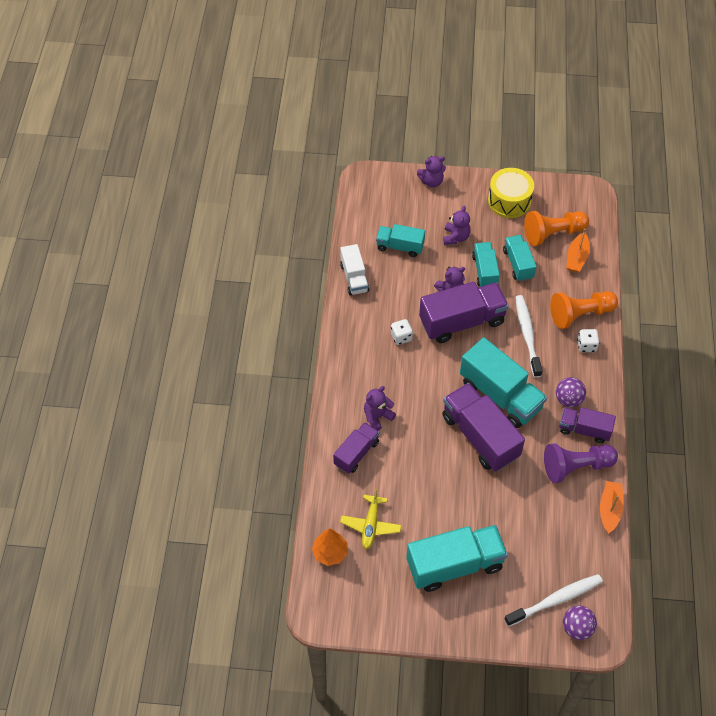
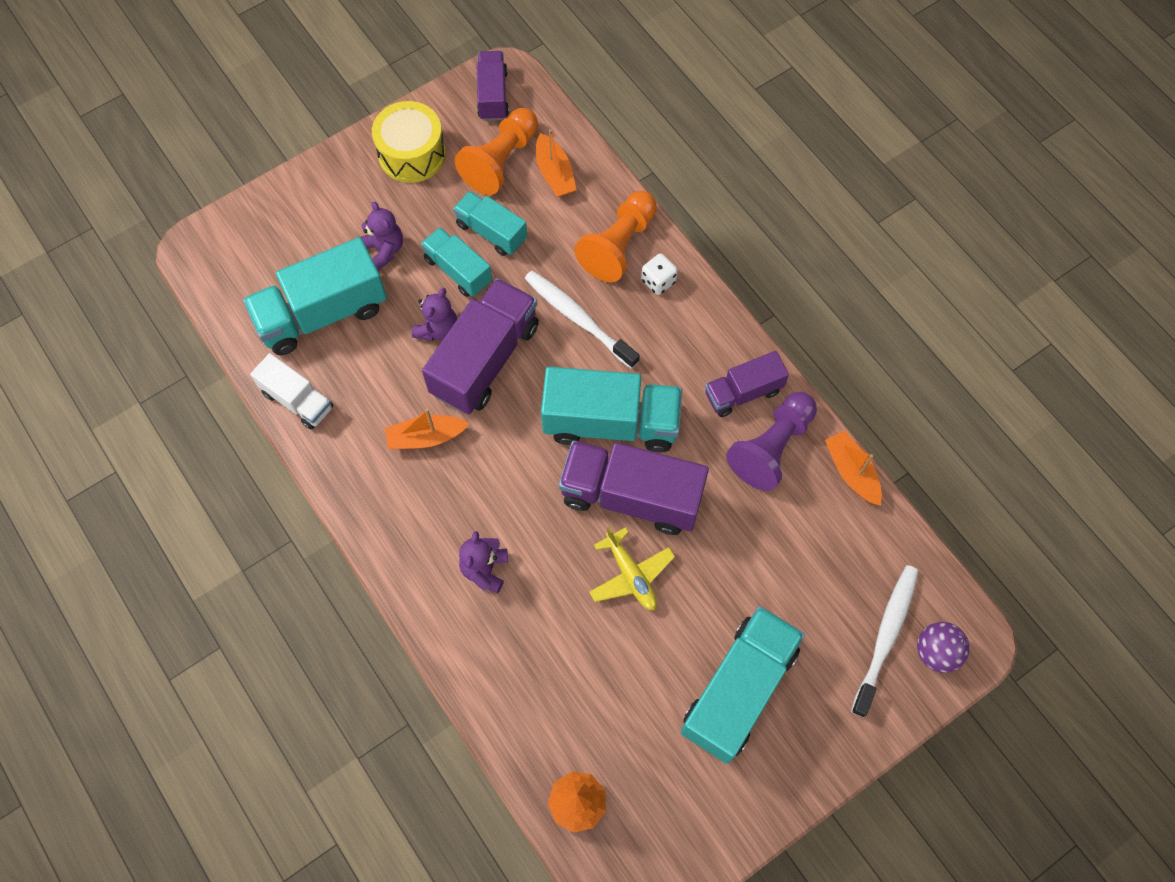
camera: 40 degrees left, 10 degrees up
(356, 453) = (499, 640): purple truck -> purple truck (492, 95)
(370, 525) = (596, 723): yellow plane -> yellow plane (630, 575)
(400, 246) = (322, 313): turquoise truck -> turquoise truck, size x1.72
(401, 337) = (426, 437): white dice -> orange boat
(431, 181) = (290, 194): purple teddy bear -> none
(568, 399) = (694, 367): purple ball -> none

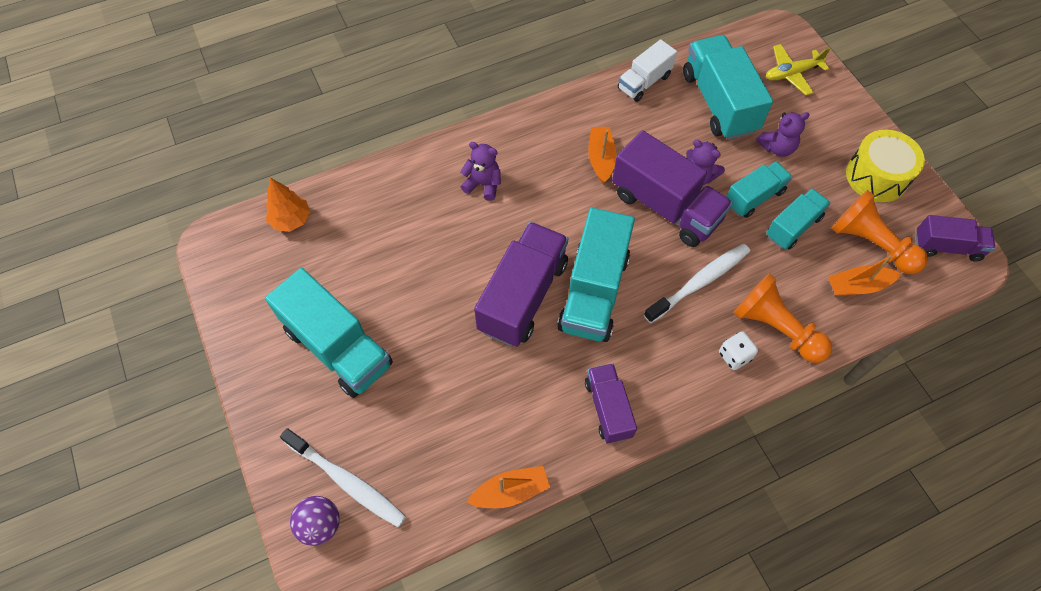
camera: 100 degrees right, 5 degrees down
(630, 575) = (454, 284): yellow plane -> yellow plane (792, 73)
(771, 447) = (548, 422): purple pawn -> none

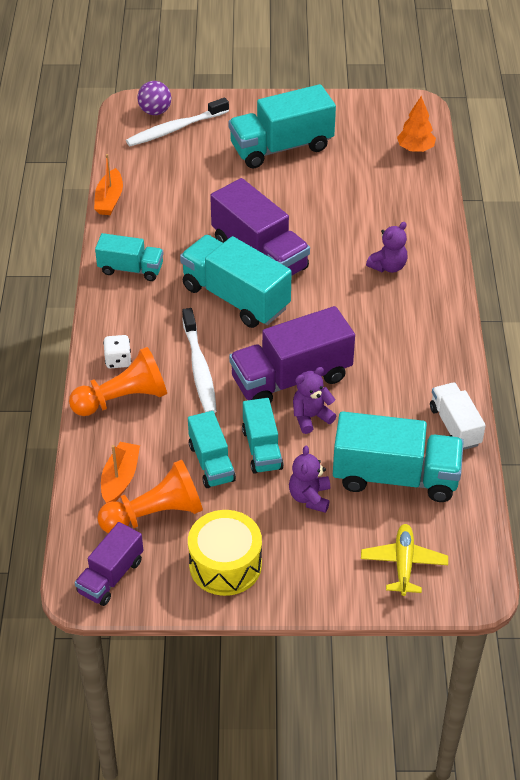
camera: 115 degrees right, 15 degrees down
(601, 159) = (373, 354): orange boat -> none
(608, 408) = (131, 269): purple truck -> turquoise truck

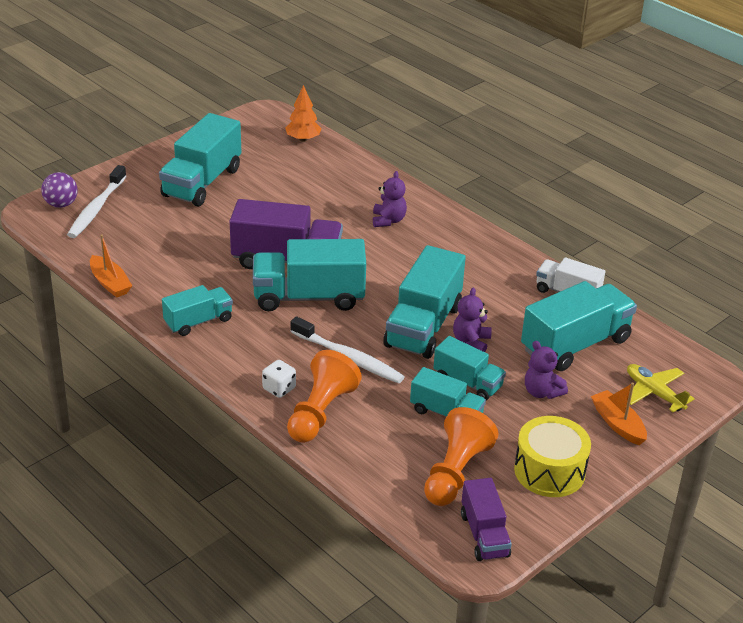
camera: 45 degrees left, 10 degrees down
(120, 479) = (397, 466): orange boat -> orange boat (618, 424)
(291, 379) = (423, 326): purple truck -> turquoise truck

